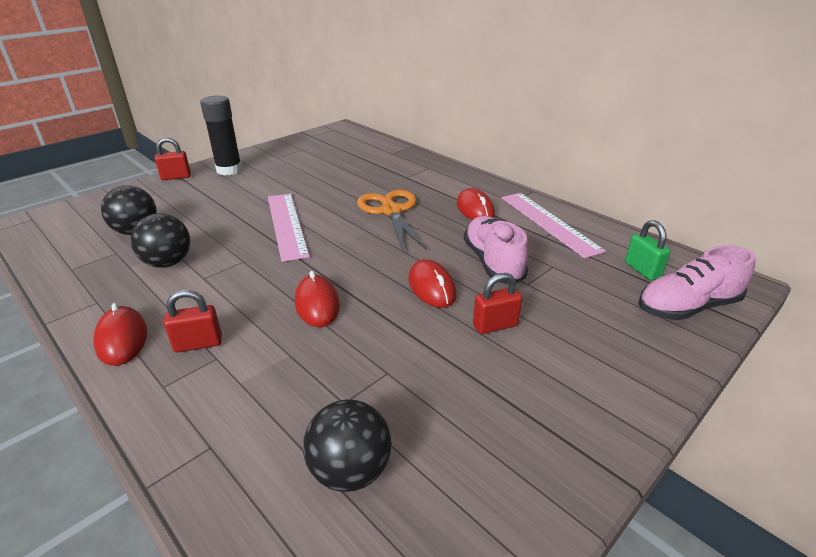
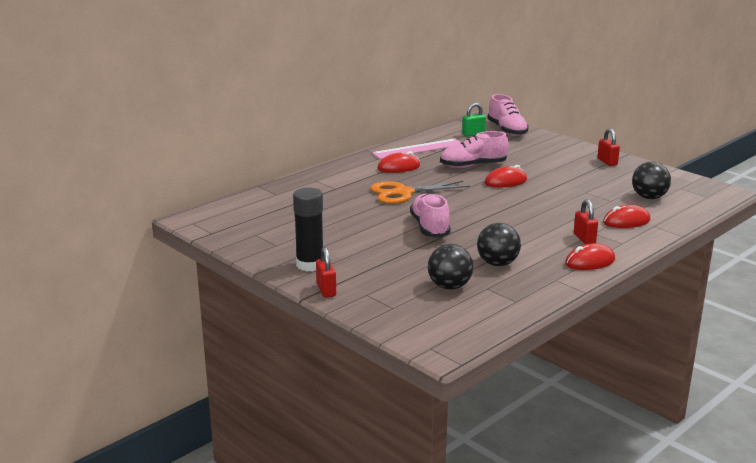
camera: 90 degrees left, 10 degrees down
(286, 225) = (430, 227): pink ruler -> pink shoe
(317, 304) = (533, 210): red mouse -> red mouse (626, 221)
(495, 325) = (538, 168): red padlock -> red padlock (607, 162)

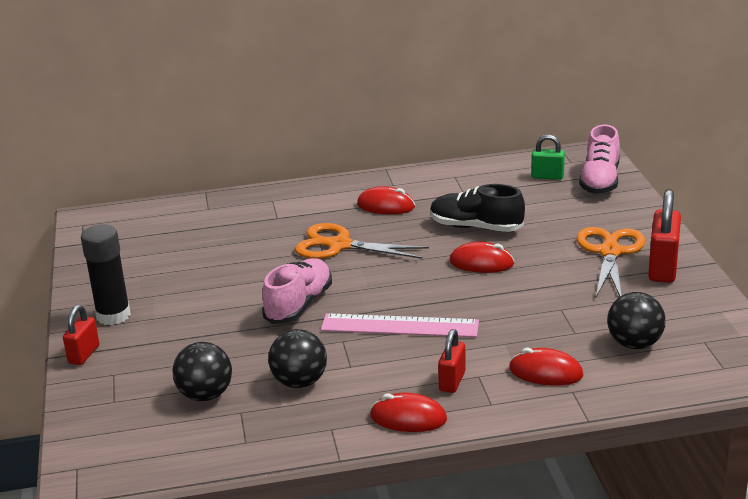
camera: 35 degrees right, 5 degrees up
(418, 149) = (446, 183): pink ruler -> pink ruler (399, 326)
(473, 166) = (476, 227): pink shoe -> black shoe
(568, 161) = (610, 252): none -> orange scissors
(607, 162) = (662, 268): red padlock -> red padlock, size x1.63

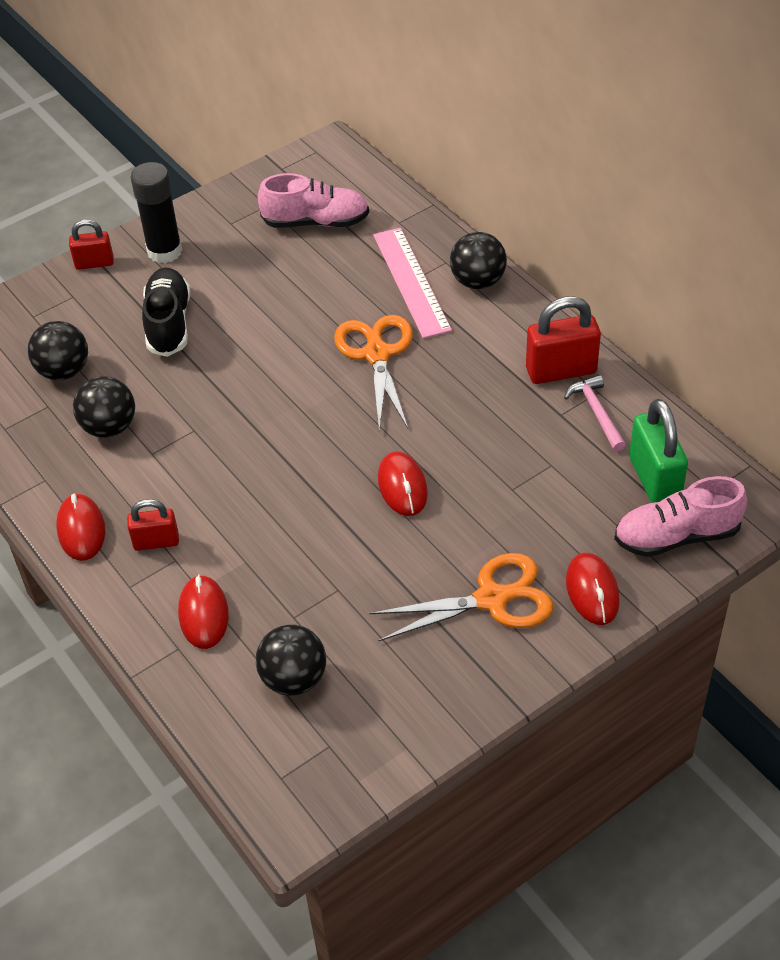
camera: 65 degrees right, 20 degrees up
(299, 305) = (243, 371): pink shoe -> pink shoe (316, 222)
(306, 193) = (478, 281): none -> black ball
(386, 206) = (487, 358): red mouse -> red mouse (592, 591)
(399, 326) = (240, 464): pink ruler -> pink ruler (411, 282)
(473, 181) = (596, 413): none -> pink hammer
(476, 227) = (482, 454): black shoe -> black shoe (169, 323)
(547, 176) = (654, 479): green padlock -> green padlock, size x1.63
(662, 268) = (479, 662): red padlock -> red padlock (561, 371)

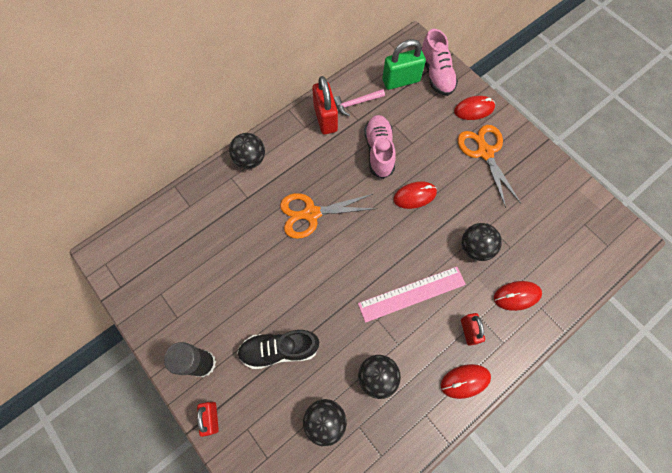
camera: 95 degrees left, 20 degrees up
(294, 678) = (549, 244): black ball -> black ball (475, 248)
(316, 222) = (183, 258): pink shoe -> pink shoe (379, 151)
(411, 282) = (248, 196): pink ruler -> pink ruler (412, 294)

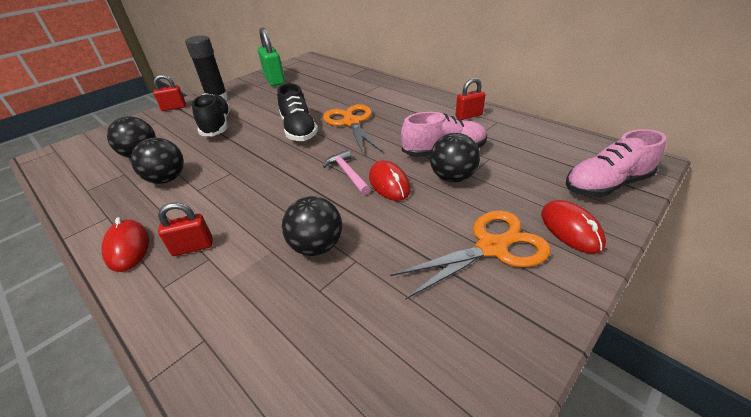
camera: 85 degrees right, 30 degrees down
(250, 159) = (401, 89): black ball -> black ball (452, 177)
(313, 262) = (299, 130): none -> black shoe
(325, 118) = (468, 116): red padlock -> red padlock, size x0.61
(356, 103) = (503, 130): pink hammer -> pink hammer (347, 173)
(401, 80) = (564, 156): green padlock -> green padlock (274, 80)
(412, 294) = (255, 193): pink ruler -> none
(516, 296) = (232, 301): red mouse -> none

